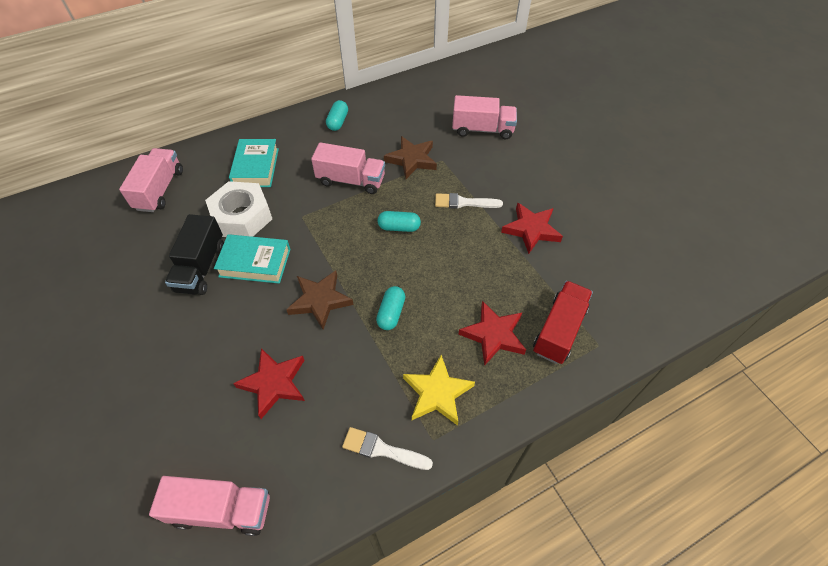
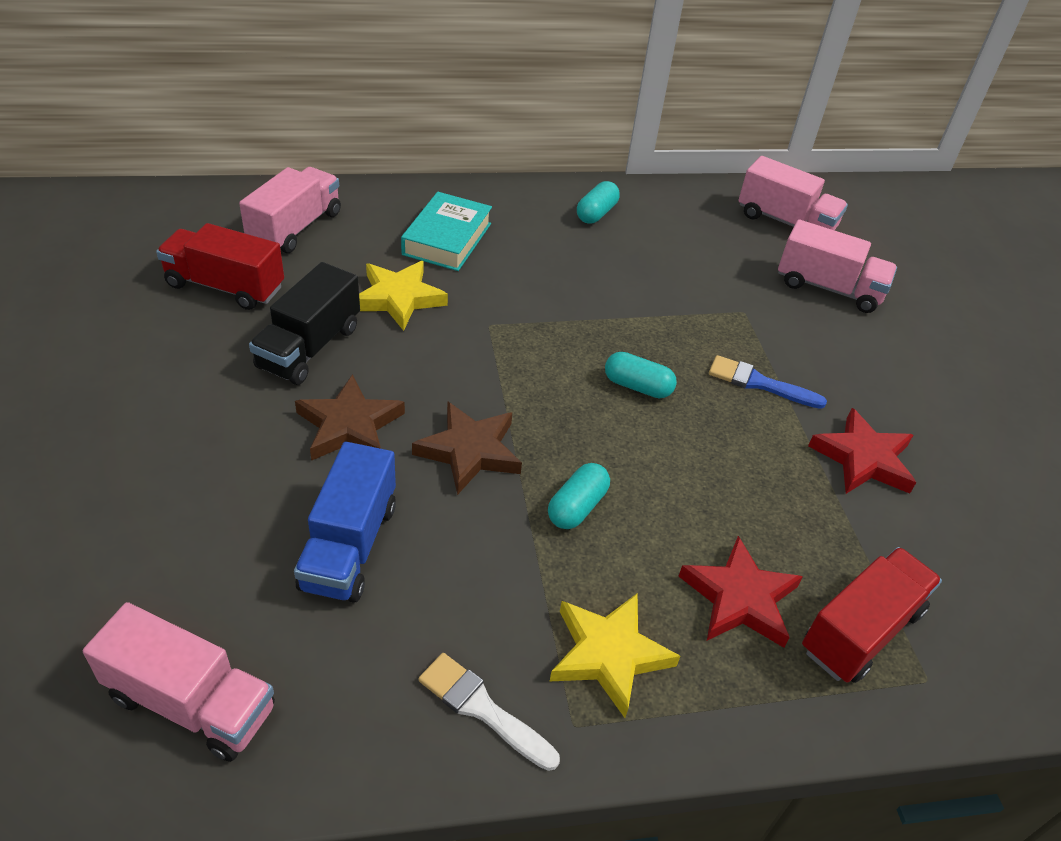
camera: 15 degrees right, 10 degrees down
(132, 244) = (225, 286): none -> red truck
(242, 217) = (398, 298): white nut -> yellow star
(255, 263) = (392, 366): turquoise book -> none
(274, 383) = (349, 546): red star -> blue truck
(351, 180) = (585, 298): pink truck -> pink truck (785, 222)
(411, 160) = (694, 297): brown star -> brown star (349, 426)
(463, 202) = (759, 383): white brush -> blue brush

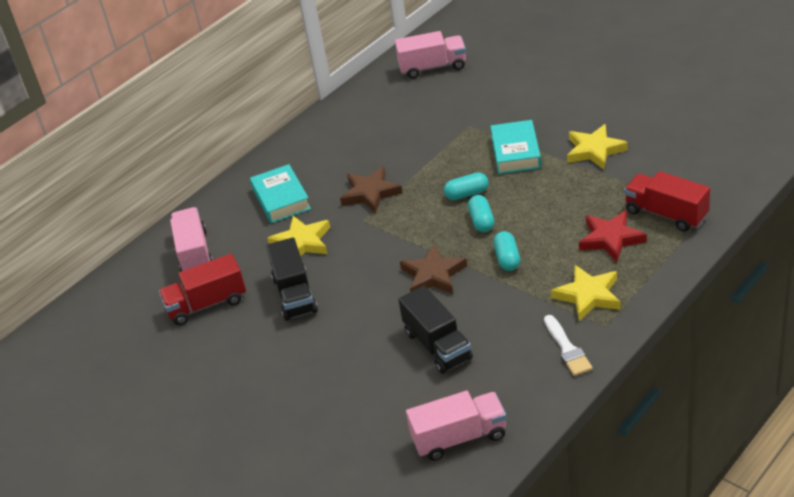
camera: 30 degrees left, 5 degrees down
(349, 426) = (366, 308): brown star -> brown star (370, 193)
(349, 546) = (437, 345): blue truck -> black truck
(482, 709) = (567, 349): white brush -> white brush turned 105 degrees counterclockwise
(596, 213) = (336, 131): turquoise capsule -> turquoise capsule (481, 221)
(759, 383) = (516, 152): blue brush -> turquoise book
(828, 288) = (492, 86): pink truck -> none
(861, 631) = (666, 214): red truck -> red truck turned 60 degrees counterclockwise
(863, 459) = (594, 150): red star -> yellow star

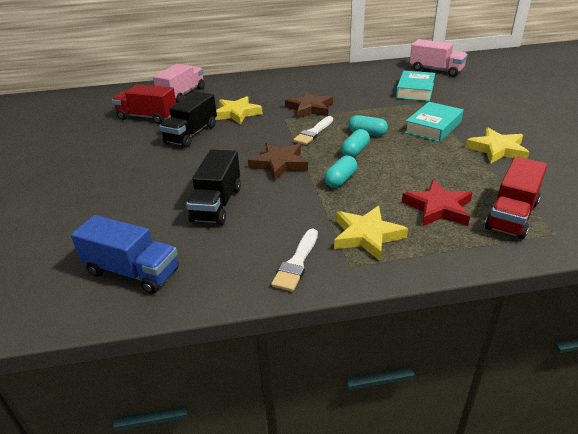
camera: 35 degrees right, 5 degrees down
(281, 199) = (260, 91): turquoise book -> turquoise book (415, 90)
(415, 221) = (313, 132): none -> white brush
(459, 437) = (132, 272): pink truck -> blue truck
(666, 214) = (511, 215): red truck -> red truck turned 135 degrees counterclockwise

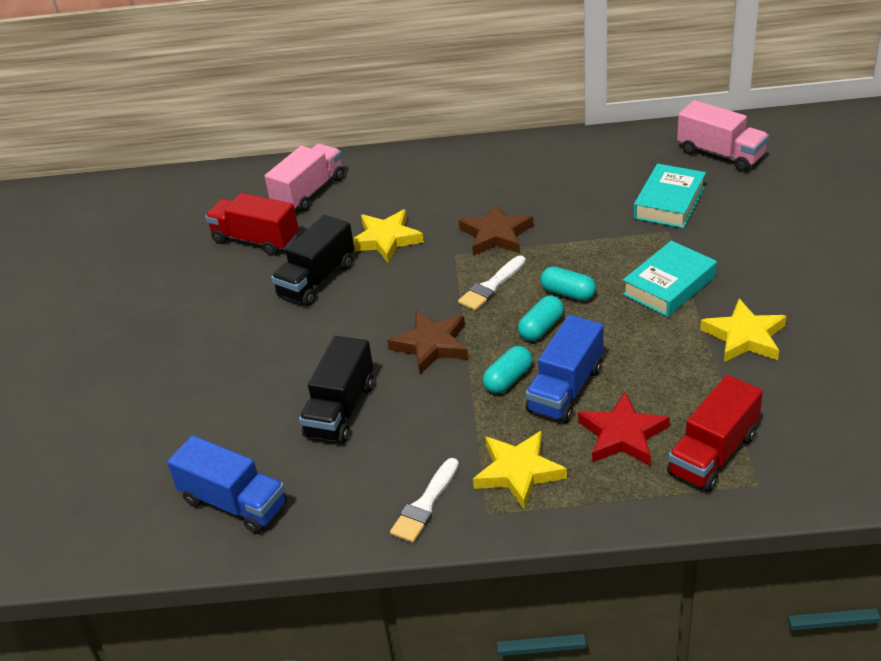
camera: 10 degrees right, 5 degrees up
(384, 183) = (565, 389): none -> blue truck

